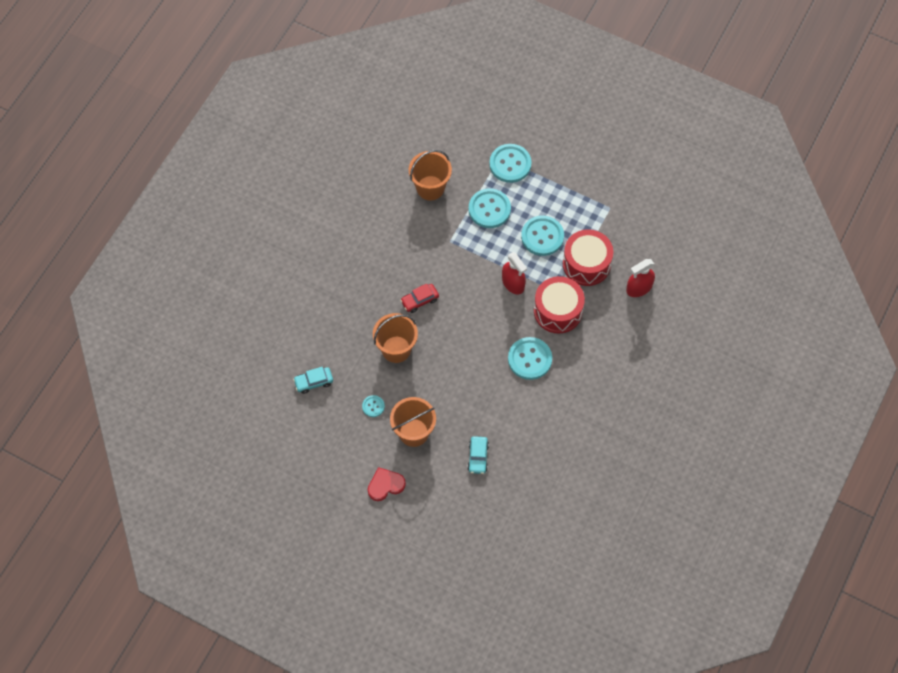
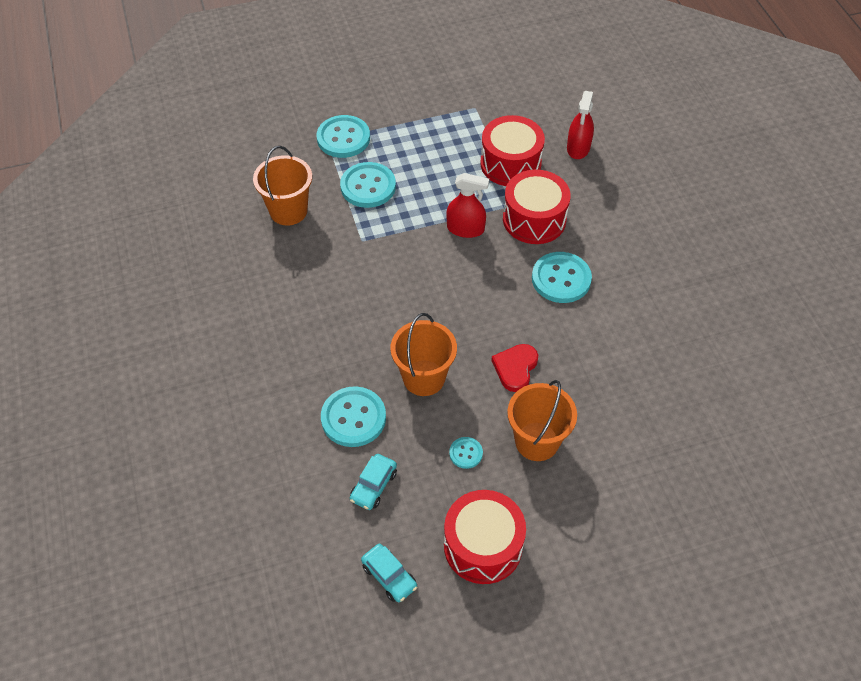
camera: 45 degrees left, 10 degrees down
(331, 457) = (483, 546): none -> red drum
(385, 485) = (572, 521): red heart -> red heart (515, 368)
(419, 300) = (394, 314): red car -> none
(478, 457) = (626, 407): turquoise car -> turquoise car (389, 576)
(542, 236) = (444, 172): turquoise button -> turquoise button (353, 418)

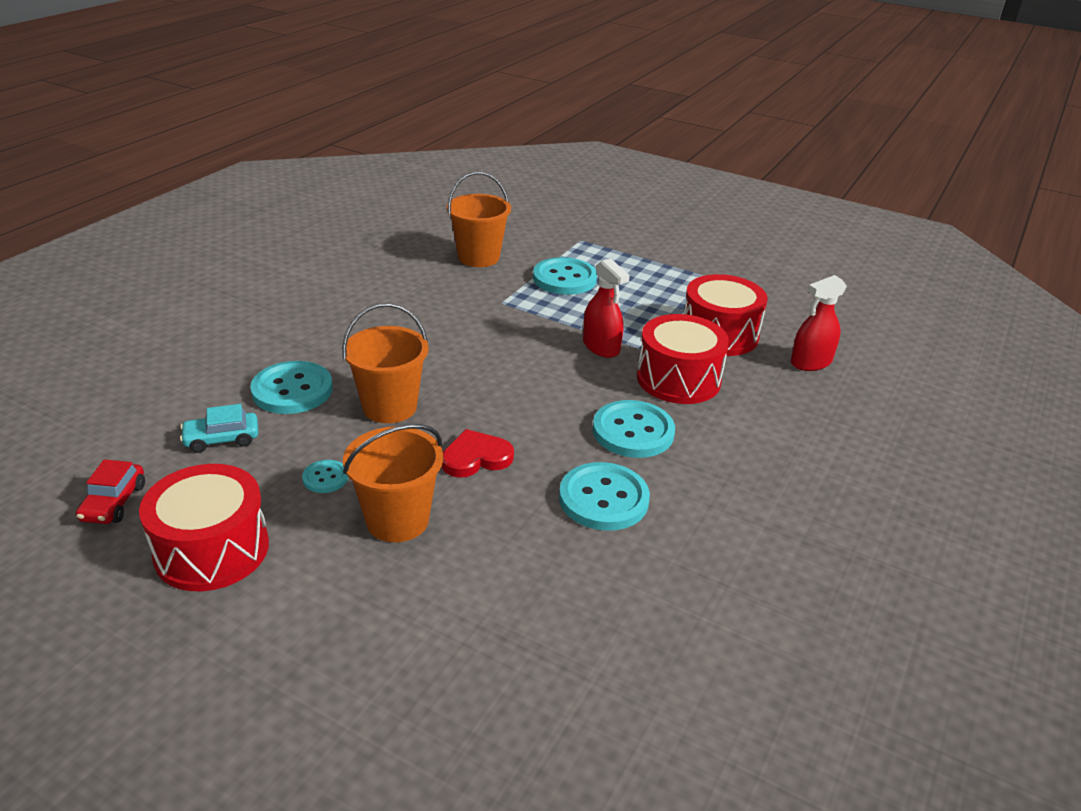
camera: 45 degrees right, 20 degrees down
(343, 138) = (595, 245): turquoise button -> turquoise button (603, 499)
(389, 576) = (114, 502): turquoise car -> red car

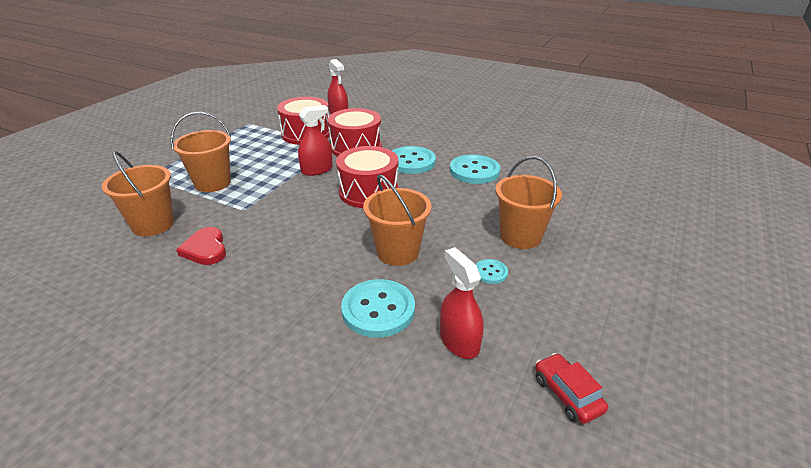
camera: 90 degrees left, 0 degrees up
(114, 502) = (567, 394): red car -> red car turned 120 degrees counterclockwise
(212, 550) = (588, 315): red drum -> red drum (369, 192)
(222, 439) = (459, 341): turquoise car -> red spray bottle
(476, 458) = (449, 211): red heart -> red heart (205, 249)
(564, 279) = (212, 183): turquoise button -> orange bucket

